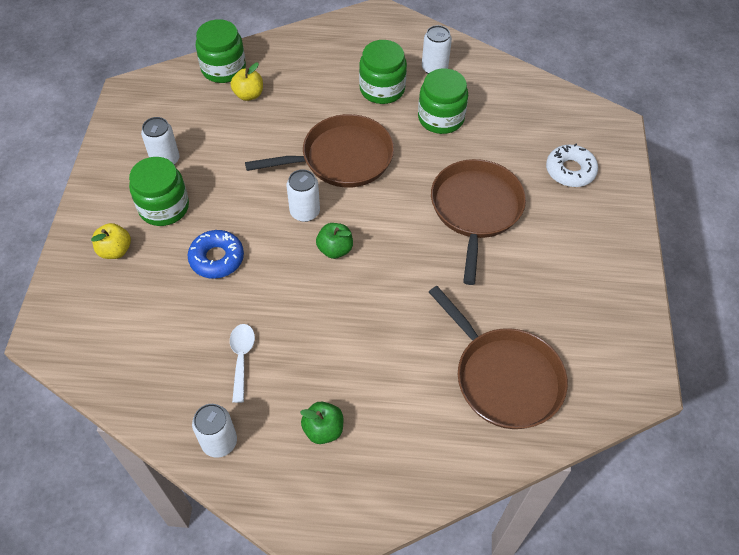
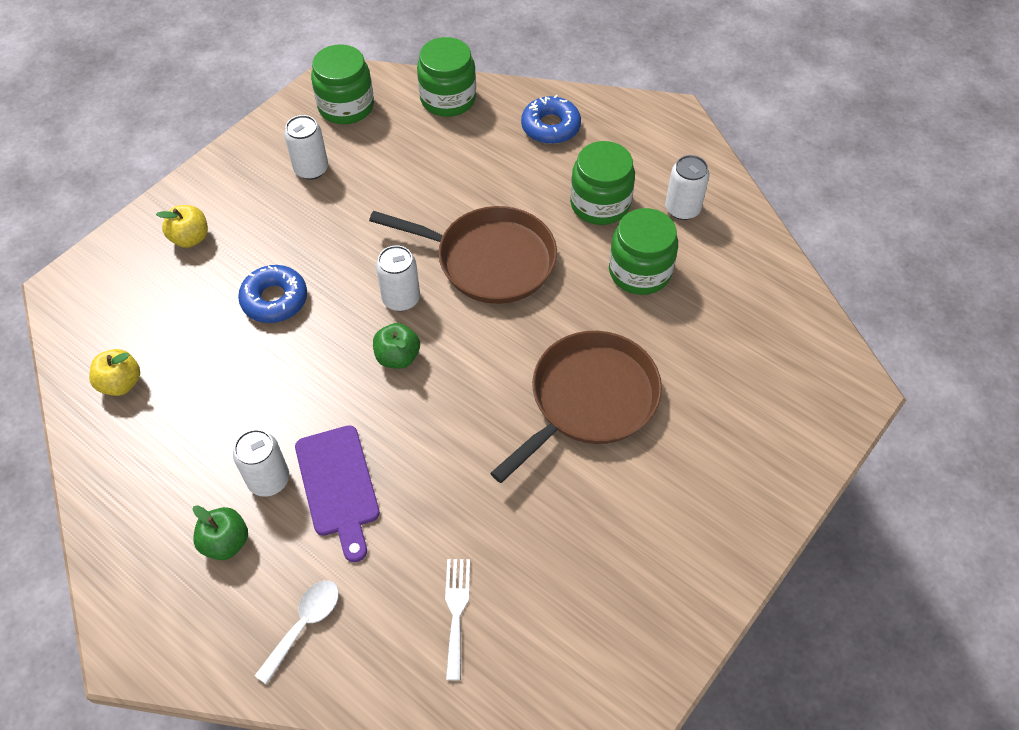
camera: 35 degrees right, 0 degrees up
(164, 207) = (269, 218): green jar -> green jar (346, 106)
(219, 442) = (123, 490): white can -> white can (269, 479)
(241, 358) = (212, 417): white spoon -> white spoon (304, 624)
(249, 95) = (450, 140): yellow apple -> yellow apple (121, 383)
(309, 56) = (550, 127): none -> blue donut
(367, 350) = (338, 486): none -> purple cutting board
(504, 378) = (456, 611): brown pan -> white fork
(570, 170) = (745, 417): white donut -> none

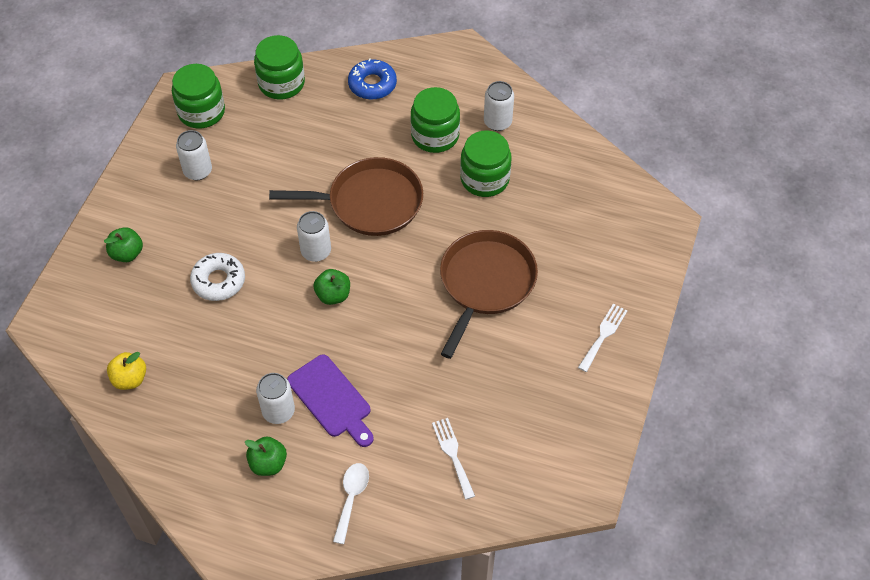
camera: 20 degrees left, 0 degrees up
(190, 238) = (127, 253): yellow apple -> green apple
(274, 299) = (218, 281): blue donut -> white donut
(717, 516) = (603, 335): none -> white fork

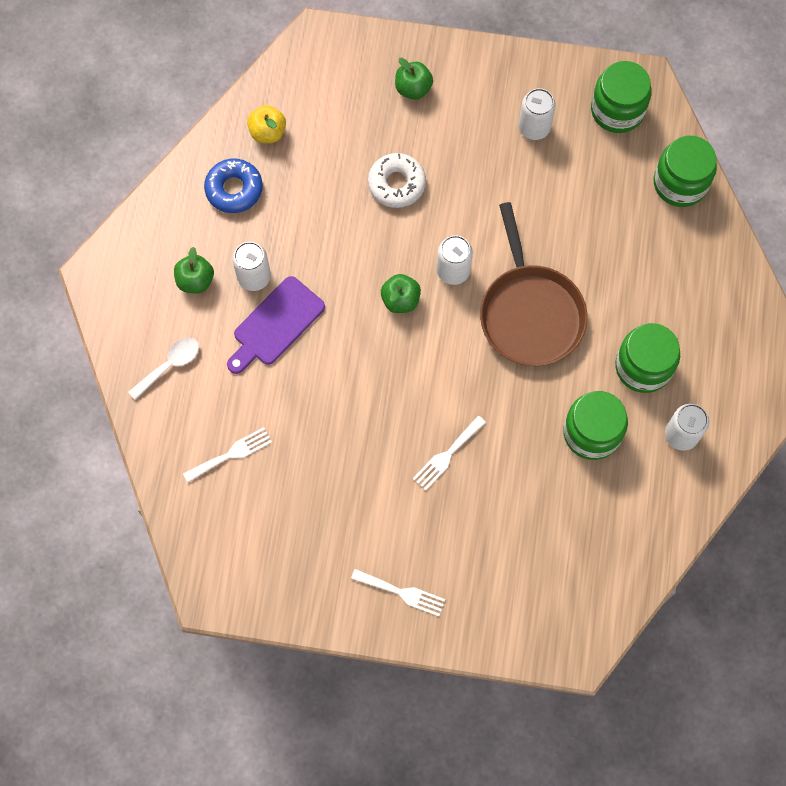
camera: 80 degrees right, 15 degrees up
(351, 498) = (170, 365): white spoon -> white spoon turned 45 degrees counterclockwise
(372, 84) = (704, 282): blue donut -> blue donut (234, 189)
(485, 283) = (447, 455): brown pan -> white fork

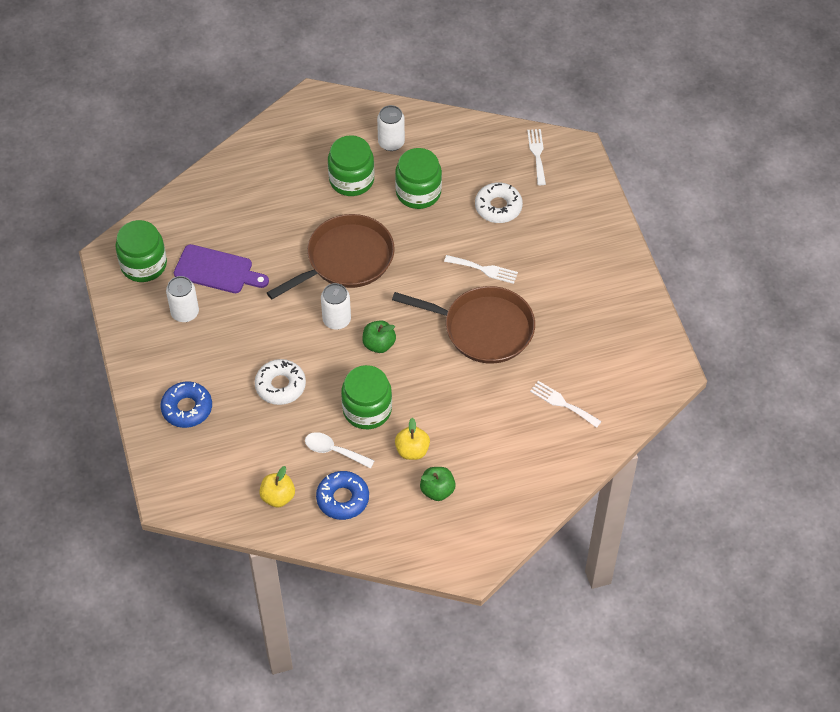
camera: 115 degrees left, 15 degrees down
(170, 365) = (517, 476): white spoon -> white spoon (334, 451)
(254, 277) = (412, 450): white can -> yellow apple
(275, 324) = (444, 418): purple cutting board -> purple cutting board (217, 270)
(367, 417) = (484, 328): none -> brown pan
(402, 593) = (598, 258): white fork -> white fork (537, 154)
(413, 88) = (187, 408): green apple -> blue donut
(529, 514) = (498, 207): none -> white donut
(680, 183) = (190, 205): green jar -> green jar (367, 409)

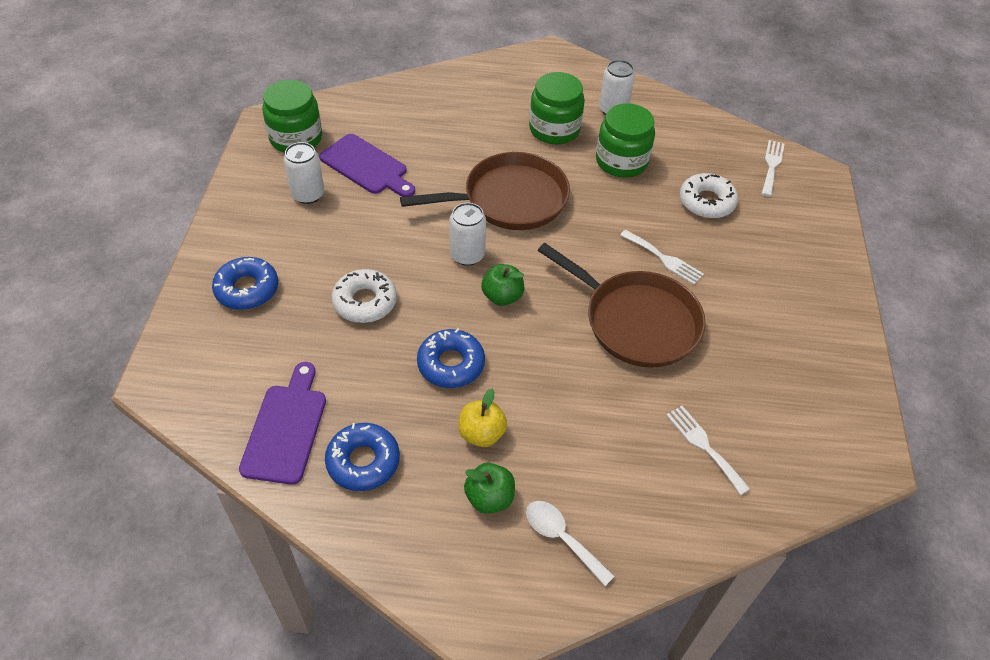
camera: 20 degrees right, 5 degrees down
(278, 497) = (286, 428): yellow apple -> purple cutting board
(334, 451) = (385, 398): white spoon -> white spoon (562, 538)
(367, 409) = (451, 364): green jar -> blue donut

